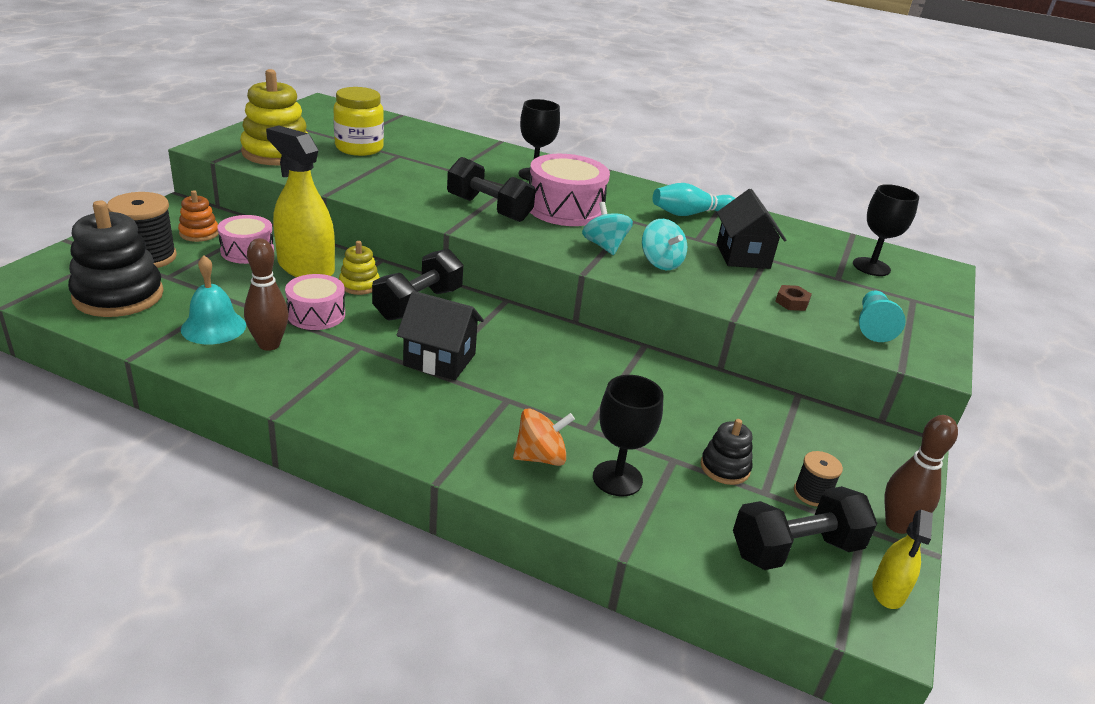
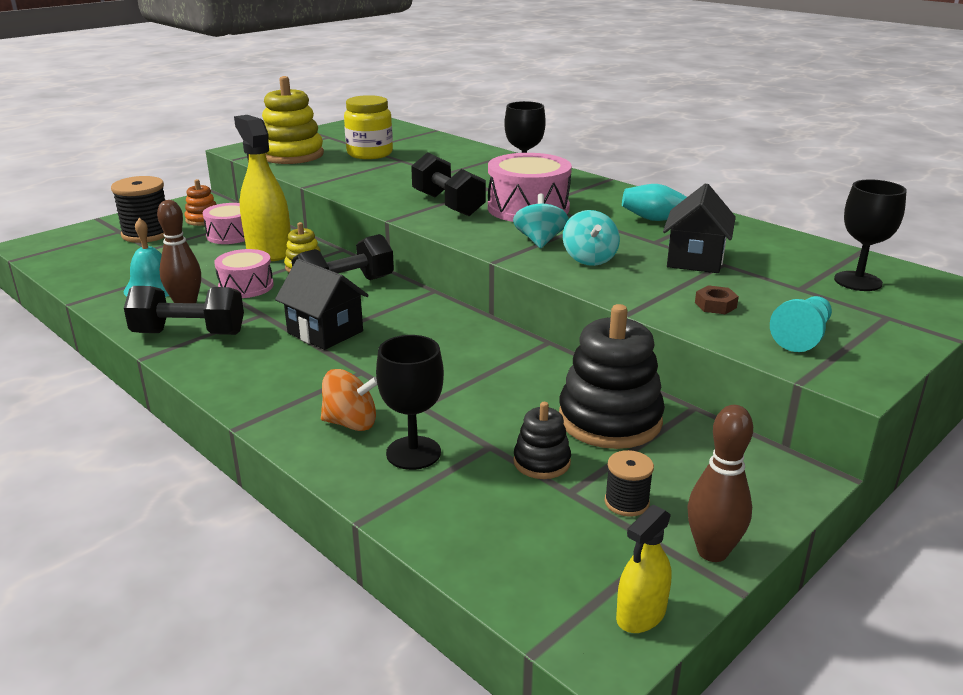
camera: 25 degrees right, 5 degrees down
(118, 296) = (100, 259): black stacking toy -> black stacking toy (610, 420)
(795, 549) = (559, 551): black dumbbell -> black dumbbell (189, 333)

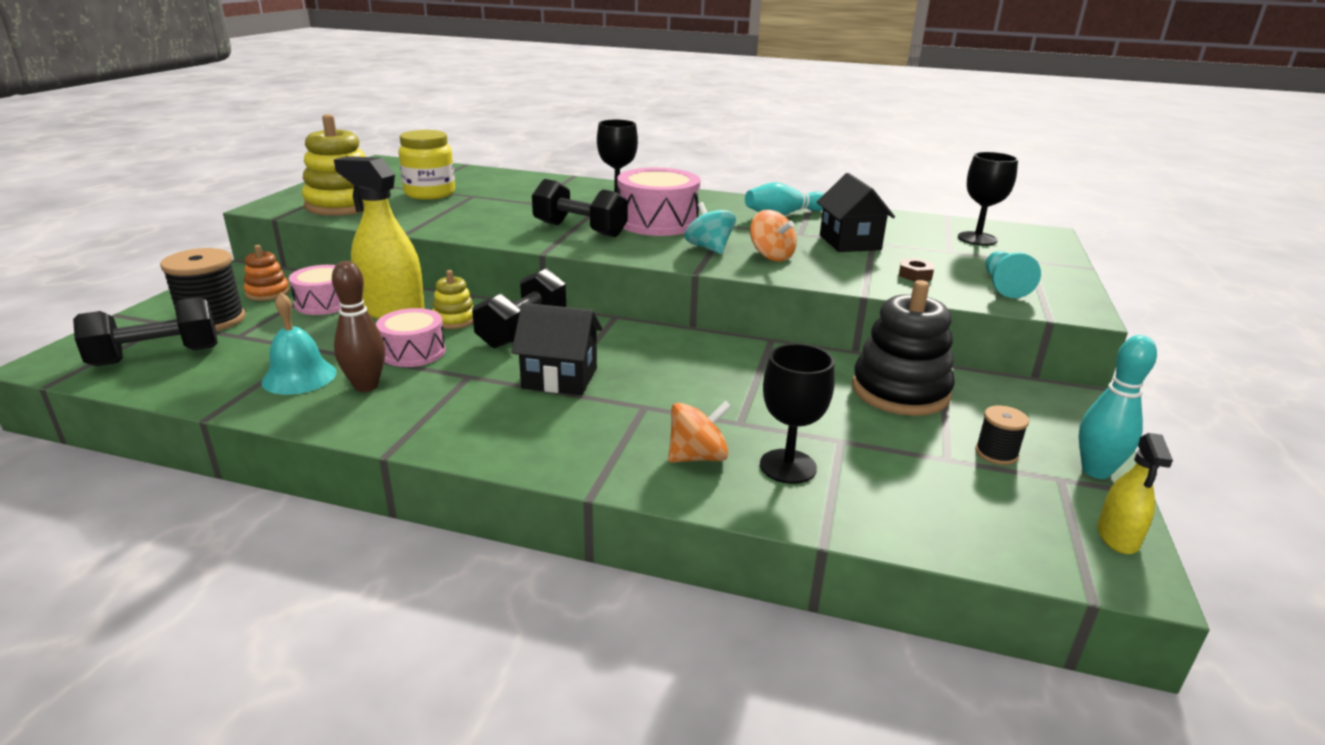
camera: 30 degrees left, 0 degrees up
(189, 333) = (410, 415): black dumbbell -> black dumbbell (156, 356)
(542, 462) = (897, 441): black stacking toy -> none
(589, 259) = (771, 256): turquoise spinning top -> orange spinning top
(712, 552) = (1096, 471): brown bowling pin -> turquoise bowling pin

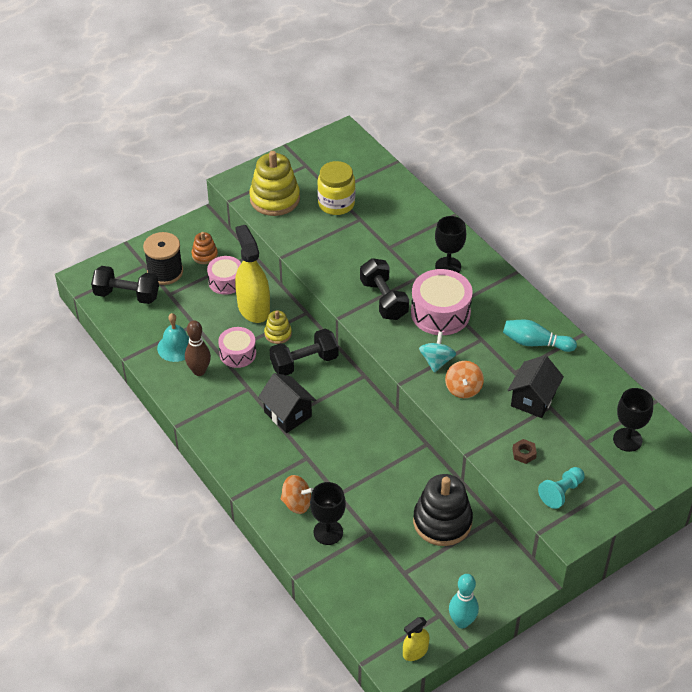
camera: 40 degrees right, 20 degrees up
(996, 453) = (431, 584): black spool -> none

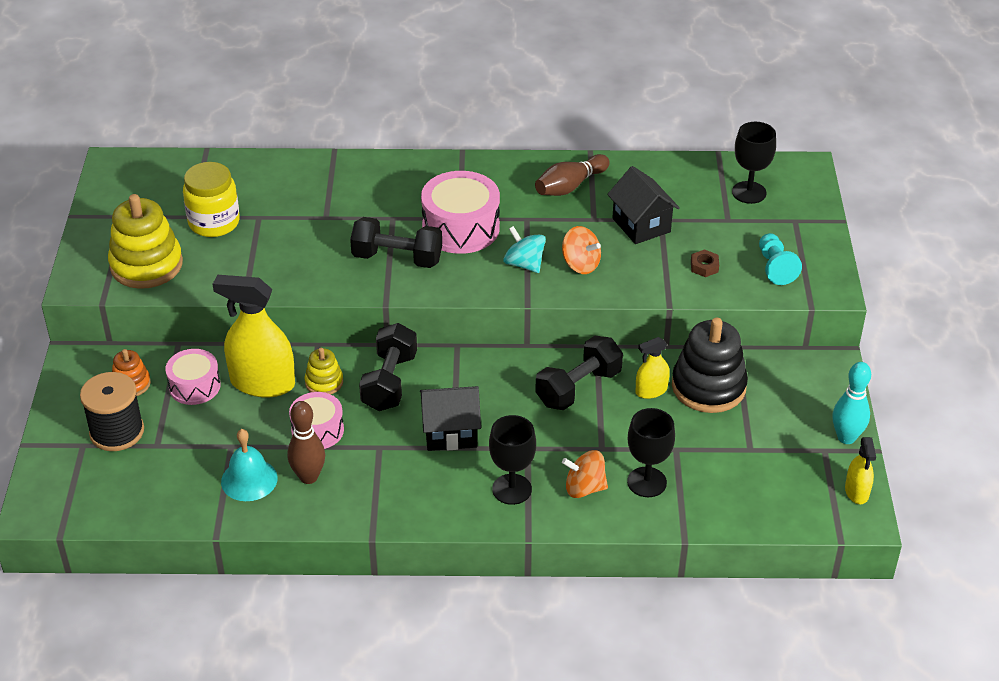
camera: 55 degrees left, 5 degrees down
(127, 295) = (113, 485): black dumbbell -> black dumbbell (578, 388)
(297, 503) = (584, 488): orange spinning top -> orange spinning top turned 135 degrees counterclockwise
(411, 493) = (651, 391): none -> yellow spray bottle
(448, 266) = (402, 190): black goblet -> black goblet (512, 489)
(535, 343) = (570, 186): turquoise bowling pin -> brown bowling pin

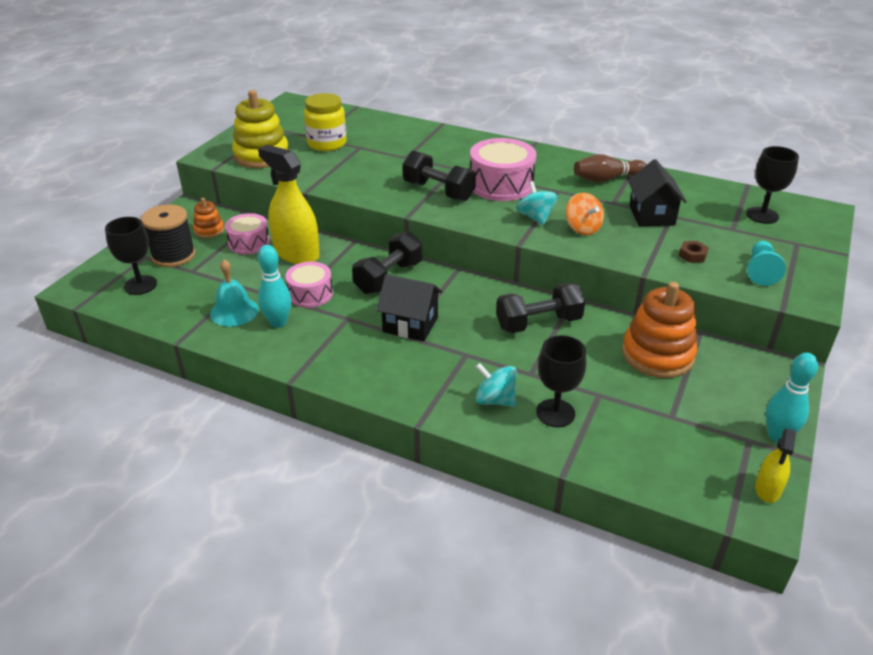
camera: 25 degrees right, 5 degrees down
(308, 477) = (278, 323): brown bowling pin -> turquoise bowling pin
(324, 382) = (340, 265): yellow stacking toy -> none
(512, 489) = (431, 381): black goblet -> black goblet (140, 285)
(584, 488) = (495, 400): orange spinning top -> turquoise spinning top
(651, 391) = (602, 343): yellow spray bottle -> none
(708, 387) = (657, 355): black stacking toy -> orange stacking toy

